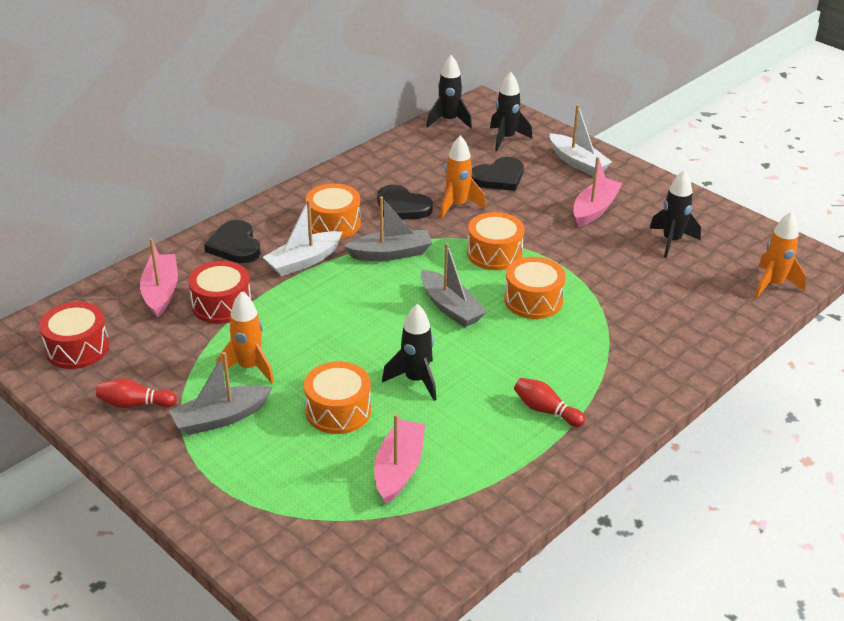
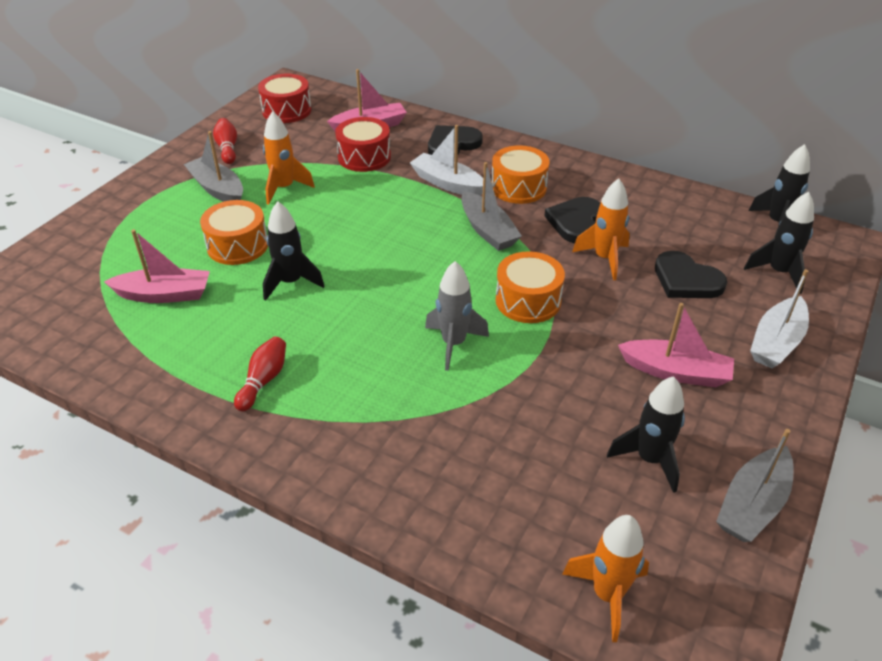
camera: 75 degrees right, 5 degrees up
(451, 307) = (414, 285): grey boat -> grey boat (752, 505)
(533, 300) = (453, 344): orange drum -> grey rocket

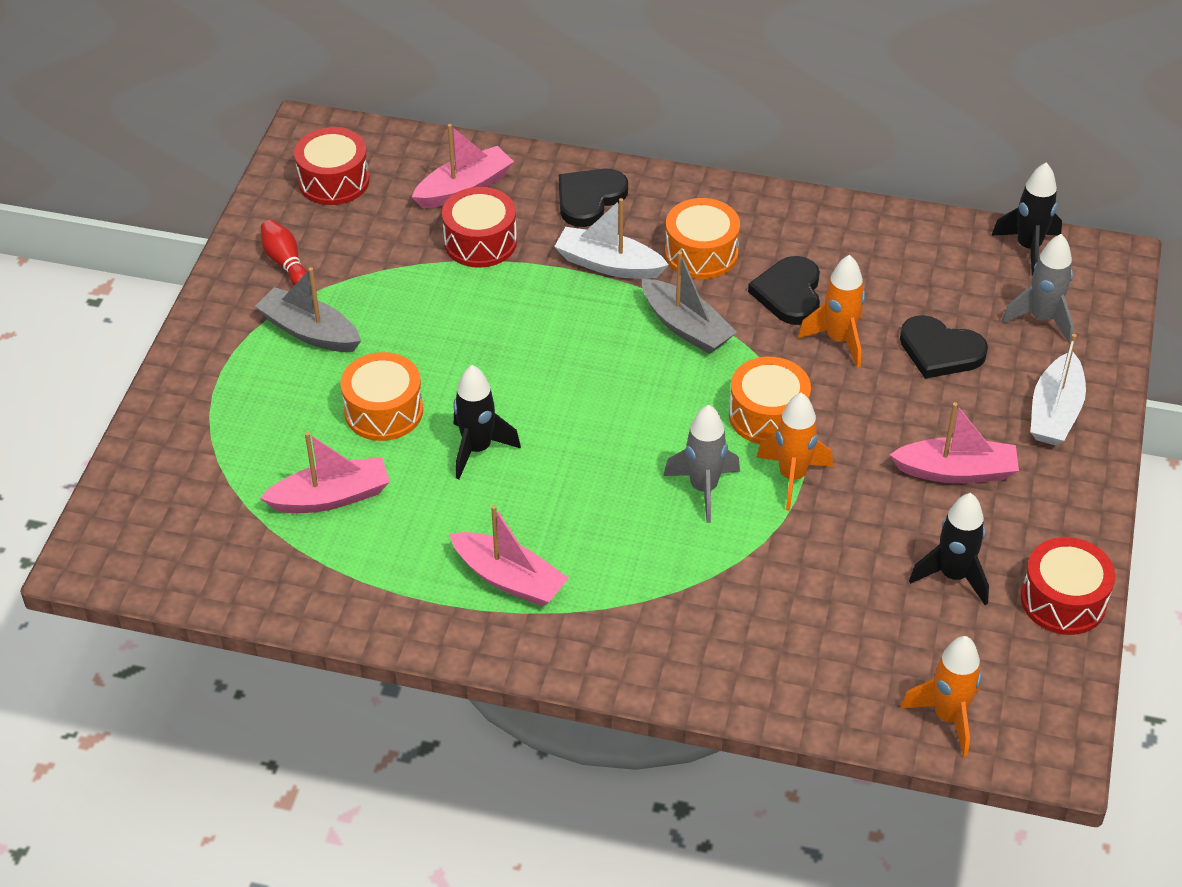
camera: 15 degrees left, 5 degrees up
(263, 381) = (509, 579): red bowling pin -> pink boat
(284, 188) = (398, 313): orange rocket -> orange rocket (792, 477)
(752, 505) = (1063, 600): grey boat -> red drum
(778, 272) = (1042, 319): black rocket -> grey rocket

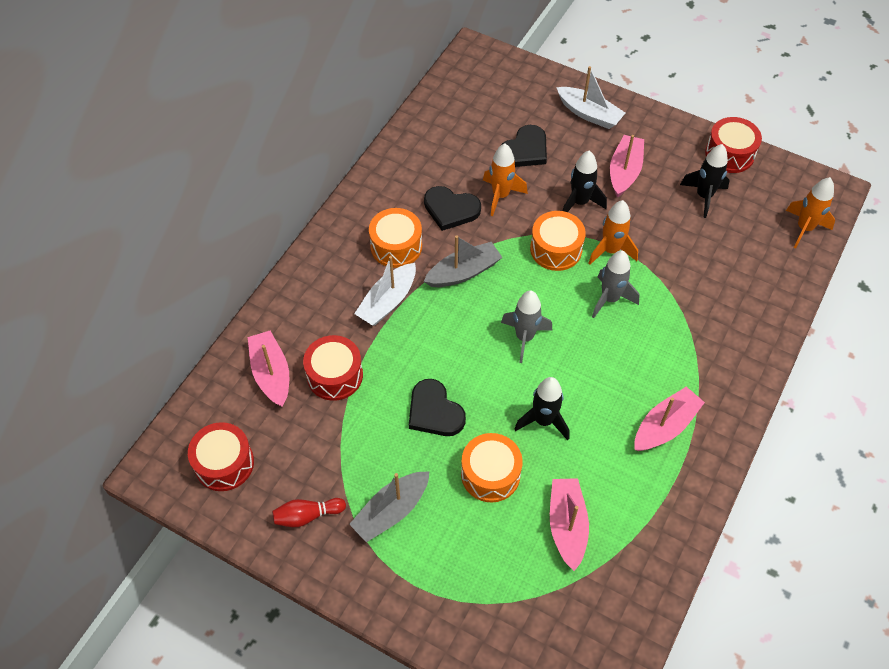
camera: 75 degrees left, 10 degrees up
(589, 199) = (315, 297): black heart -> black heart (434, 411)
(1028, 248) = (451, 84): black rocket -> black rocket (579, 202)
(1042, 319) = (513, 96): grey rocket -> grey rocket (524, 337)

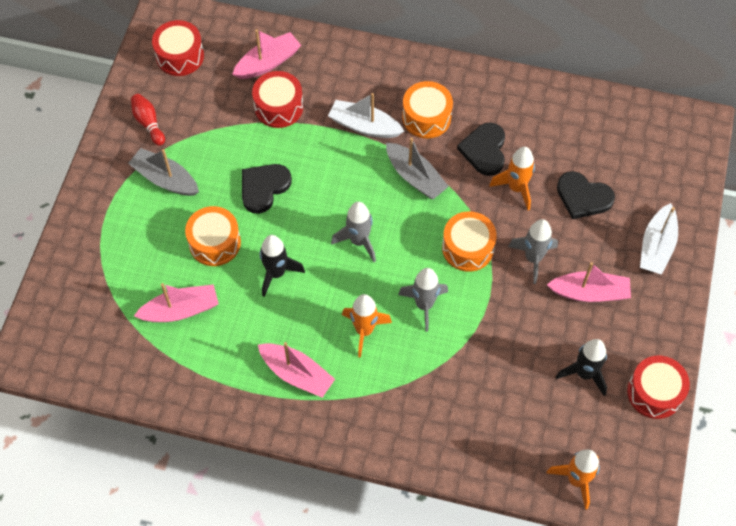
camera: 75 degrees right, 5 degrees up
(579, 202) = (533, 258): black rocket -> grey rocket
(610, 251) = (482, 296): orange rocket -> orange rocket (364, 330)

